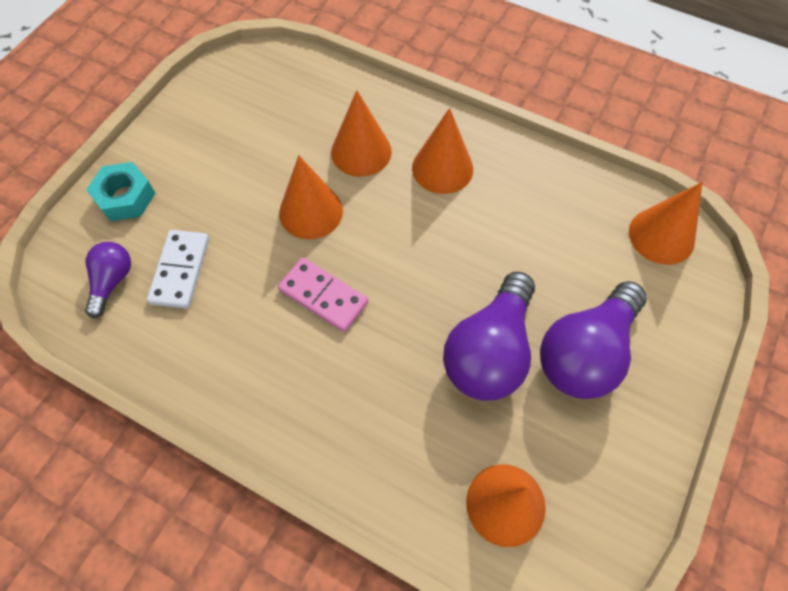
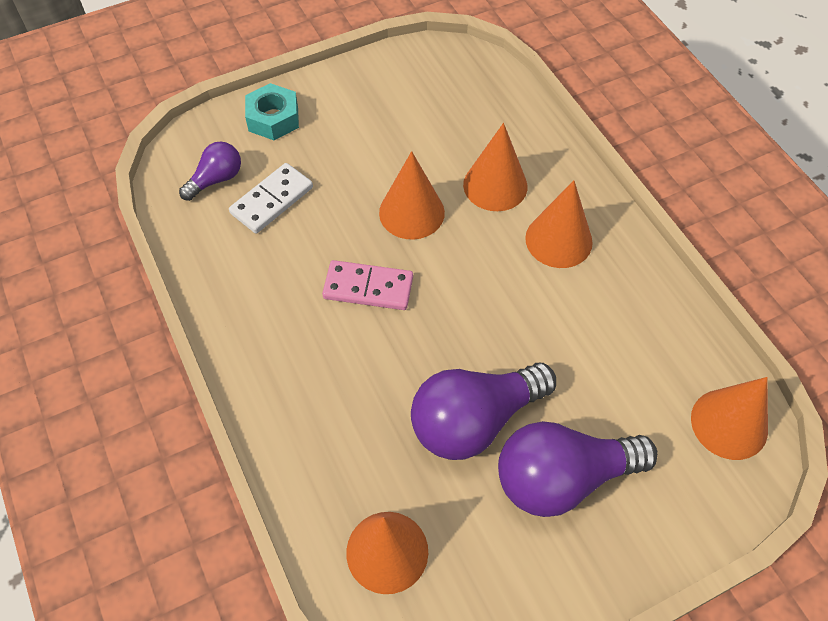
camera: 35 degrees right, 5 degrees down
(323, 296) = (368, 288): pink domino -> pink domino turned 60 degrees counterclockwise

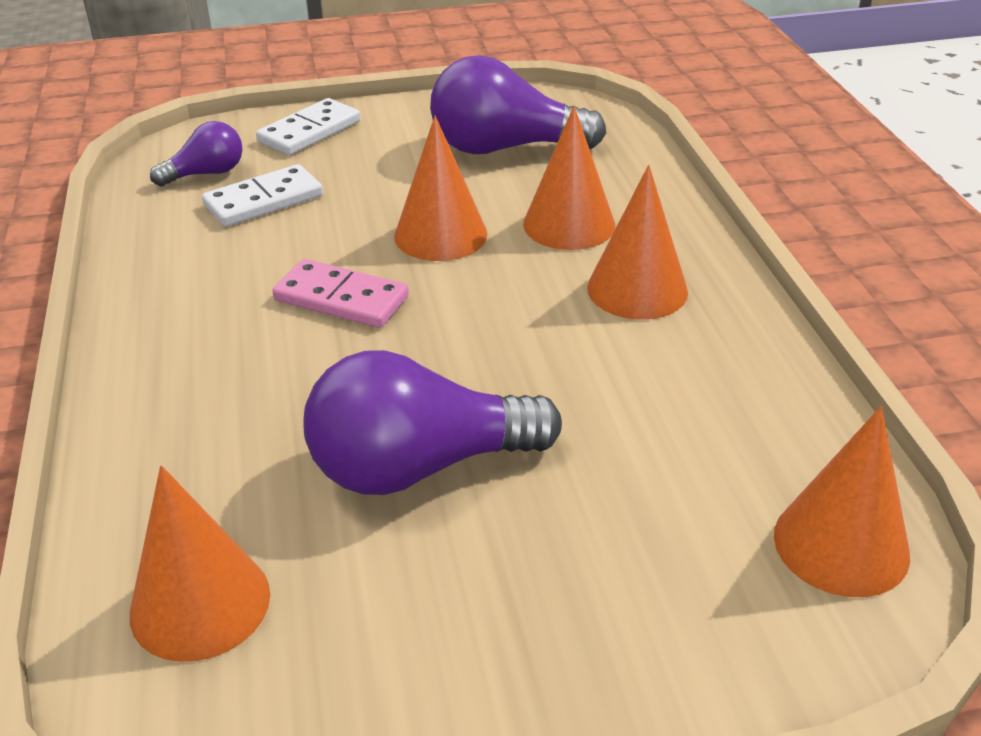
camera: 15 degrees right, 20 degrees down
(273, 118) = (310, 131): turquoise nut -> white domino
(562, 478) = (527, 563): purple light bulb -> purple light bulb (504, 148)

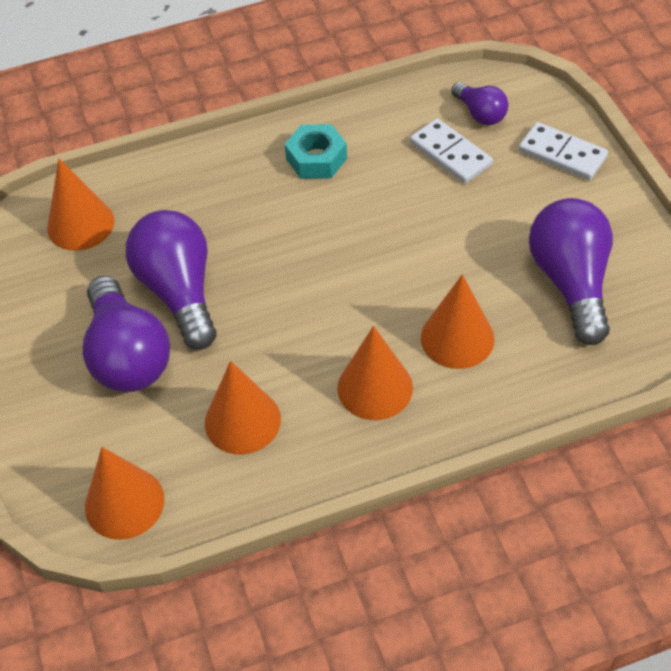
camera: 85 degrees right, 15 degrees up
(204, 307) = (316, 158): none -> turquoise nut
(341, 299) = (336, 223): pink domino -> none
(440, 235) = (425, 261): orange cone -> orange cone (242, 421)
(542, 536) = (127, 355): none -> purple light bulb

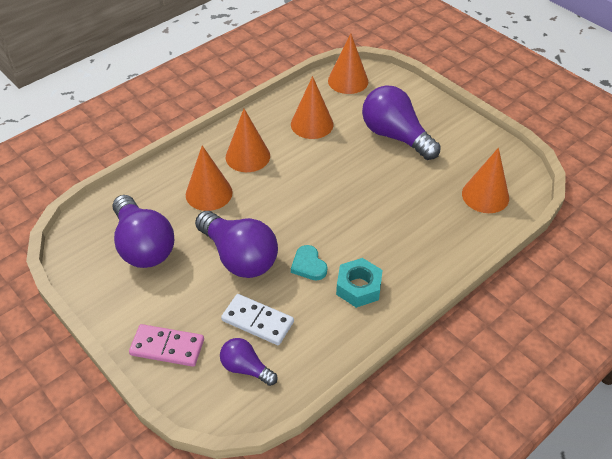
camera: 155 degrees right, 5 degrees down
(179, 291) = (391, 174): purple light bulb -> purple light bulb (239, 257)
(362, 198) = (308, 265): none -> turquoise heart
(562, 154) = (167, 347): white domino -> pink domino

